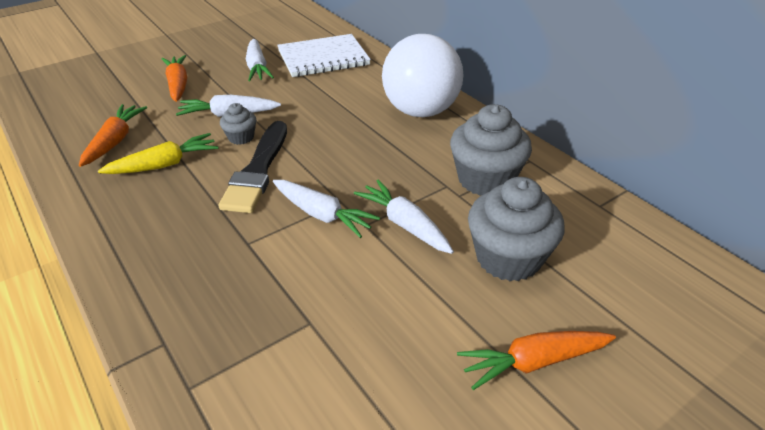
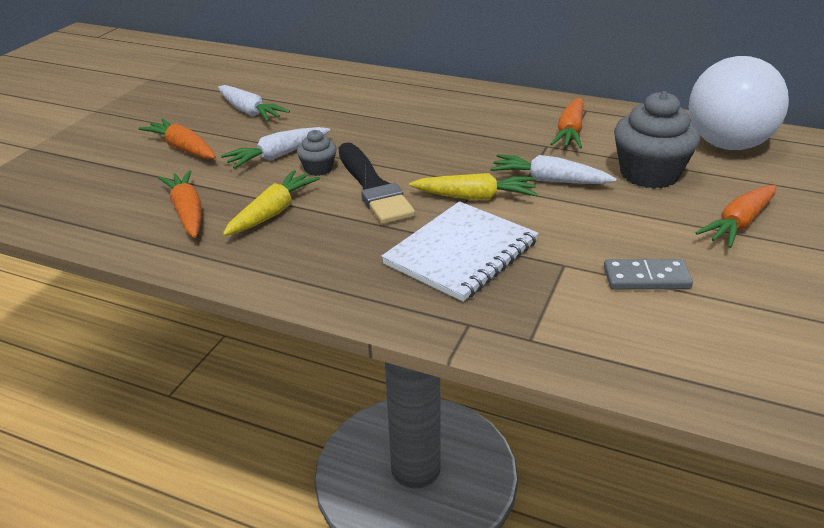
camera: 30 degrees left, 5 degrees down
(322, 215) = (475, 197): white carrot -> yellow carrot
(323, 58) = (307, 87): white notebook -> white notebook (461, 253)
(363, 378) = (646, 278): none -> grey domino
(420, 111) = (456, 102): white ball -> white ball (727, 145)
(485, 179) = (570, 132): grey cupcake -> orange carrot

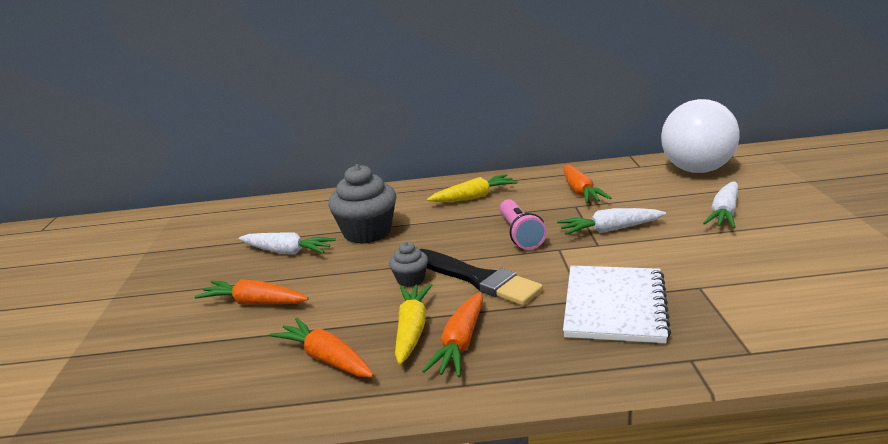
camera: 25 degrees left, 10 degrees down
(278, 156) = (359, 280): white carrot -> white carrot (724, 213)
(459, 158) = (520, 234): none -> pink flashlight
(475, 197) = (570, 260): yellow carrot -> yellow carrot (474, 197)
(646, 278) = (766, 276): grey domino -> none
(649, 174) = (673, 204): grey cupcake -> grey cupcake (367, 232)
(738, 224) = (773, 219): orange carrot -> orange carrot (460, 343)

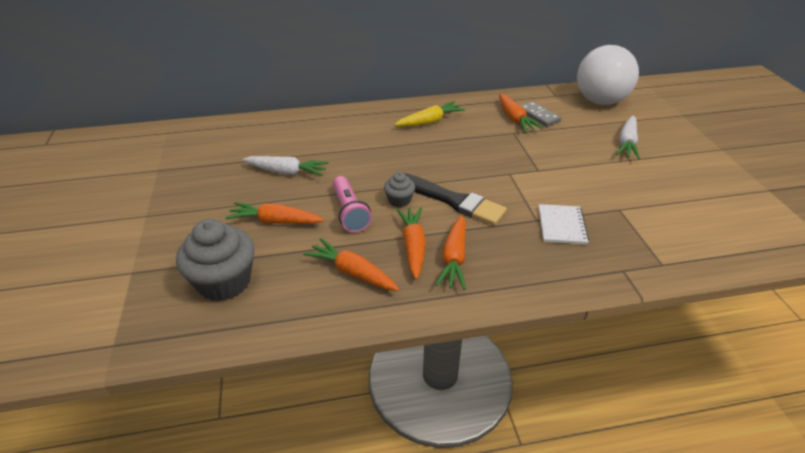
camera: 10 degrees left, 15 degrees up
(367, 232) = (350, 154): grey cupcake -> grey cupcake (224, 282)
(412, 329) = (413, 246): yellow carrot -> orange carrot
(520, 234) = (476, 159): pink flashlight -> pink flashlight (350, 212)
(610, 230) = (545, 156): white carrot -> none
(612, 187) = (538, 116): none -> grey domino
(615, 306) = (561, 225): white notebook -> white notebook, size x0.61

